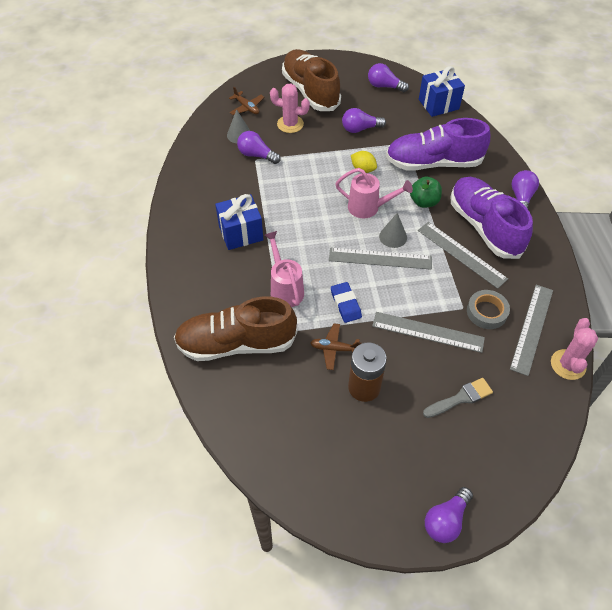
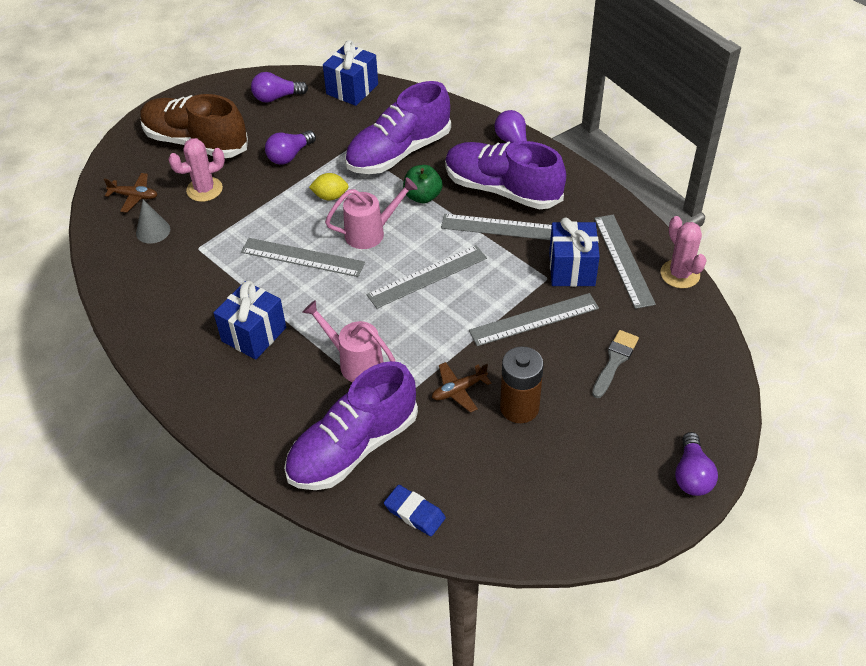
camera: 35 degrees left, 5 degrees down
(236, 343) = (353, 447): brown shoe -> purple shoe
(256, 155) = (195, 242): purple light bulb -> none
(311, 200) = (302, 257): none -> grey ruler
(345, 304) = (432, 340): blue eraser -> blue eraser (414, 513)
(393, 237) = (421, 248): grey cone -> none
(486, 312) = (572, 269): grey tape -> blue gift

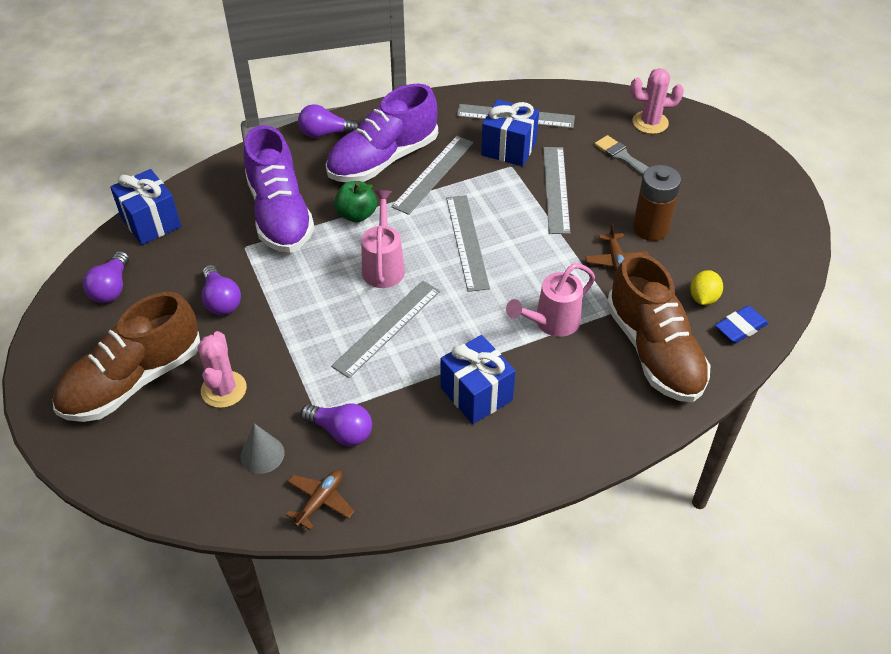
camera: 70 degrees left, 0 degrees up
(134, 196) = (188, 462): brown plane -> brown plane (320, 501)
(330, 196) = (310, 283): yellow lemon -> yellow lemon (703, 298)
(353, 447) = (654, 351): purple shoe -> brown shoe
(680, 274) = (548, 92): pink cactus -> pink cactus (650, 122)
(692, 475) = (751, 156): purple light bulb -> purple light bulb (341, 431)

